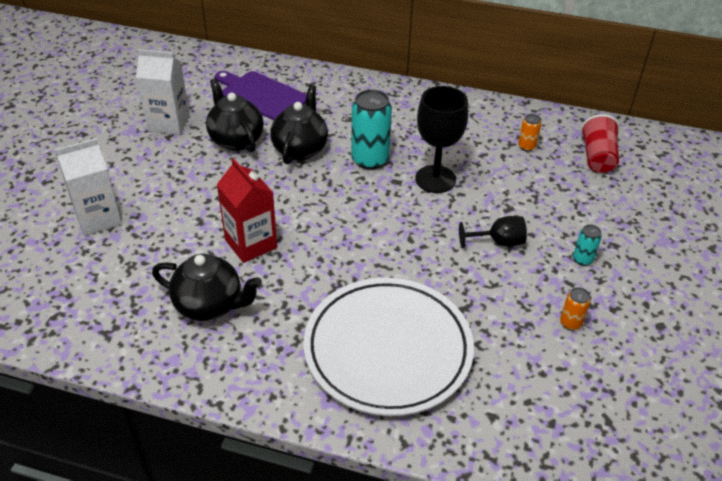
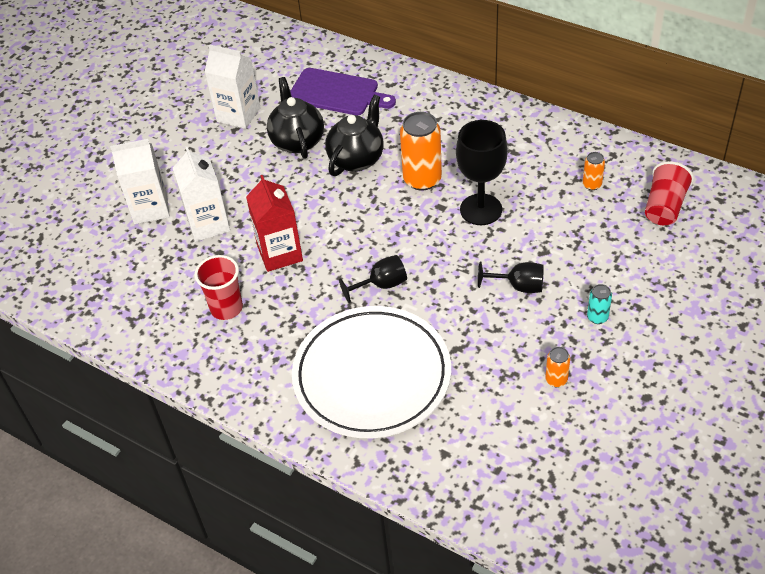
camera: 20 degrees right, 5 degrees up
(166, 226) = (208, 224): none -> white carton
(210, 305) = (226, 308): black teapot -> red cup
(261, 95) = (337, 93): purple cutting board -> purple cutting board turned 150 degrees clockwise
(365, 259) = (381, 285): none -> black goblet
(370, 160) = (422, 179): turquoise can -> orange can

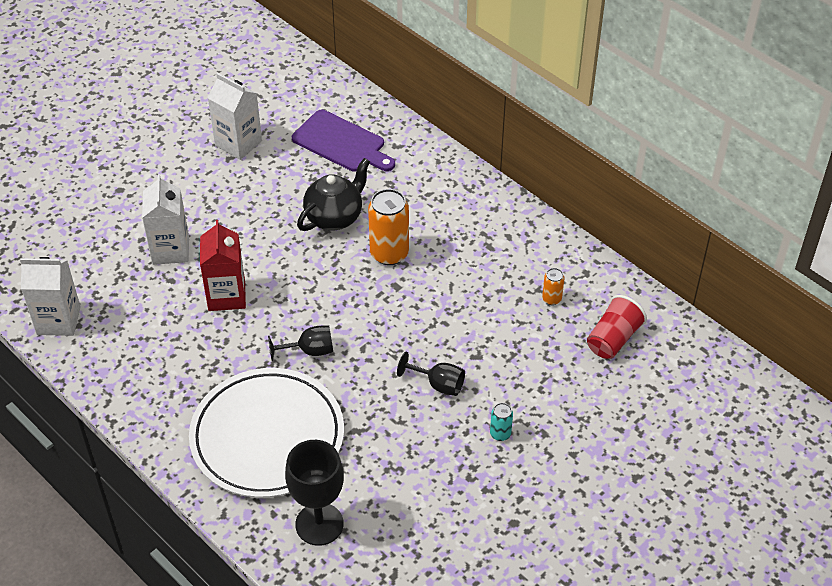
camera: 10 degrees right, 0 degrees up
(150, 208) = (122, 220): white carton -> white carton (58, 320)
(226, 308) = (158, 337): red cup -> none
(297, 141) = (284, 184): black teapot -> none
(481, 209) = (433, 298): black goblet -> black goblet (319, 524)
(556, 380) = (436, 484): orange can -> none

